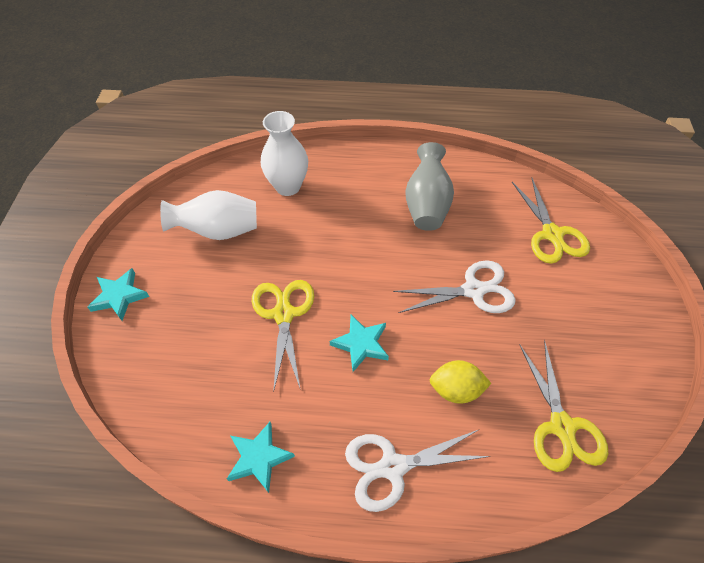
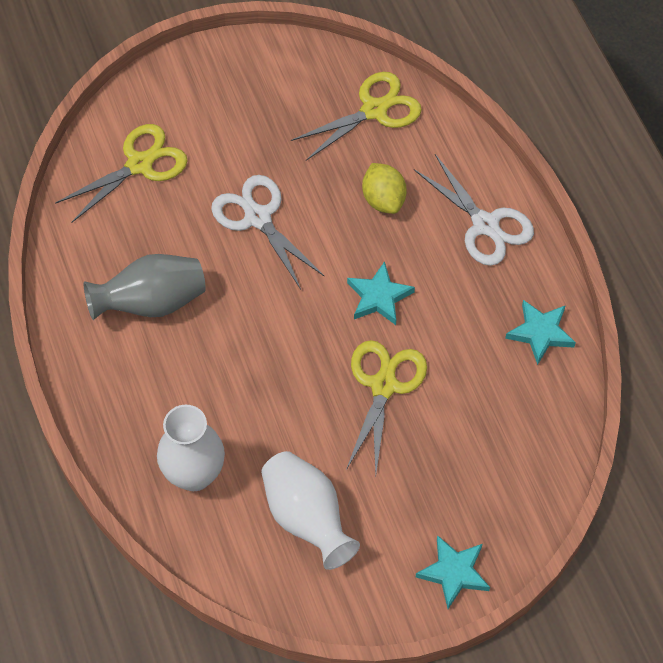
camera: 115 degrees left, 5 degrees up
(283, 314) = (383, 386): yellow scissors -> yellow scissors turned 135 degrees clockwise

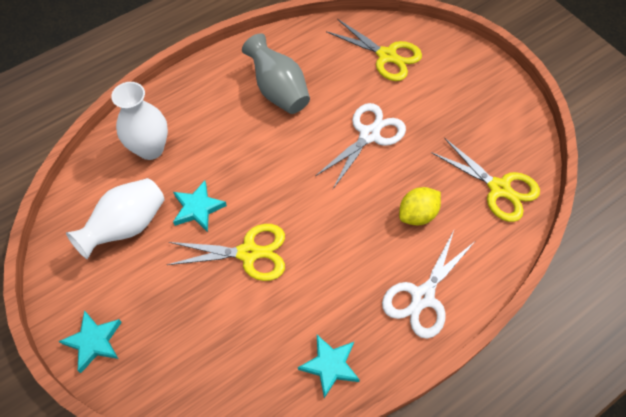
camera: 75 degrees right, 0 degrees up
(379, 297) = (326, 231): turquoise star -> turquoise star (198, 208)

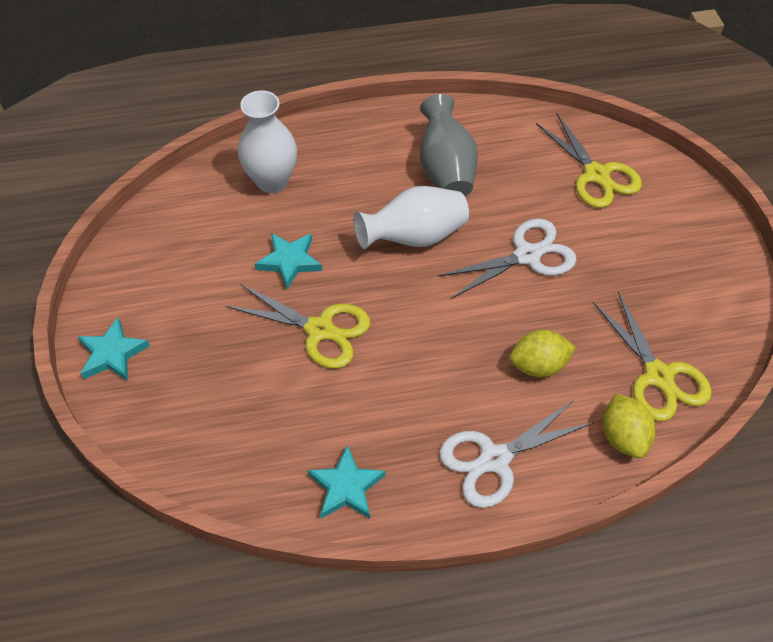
camera: 25 degrees right, 5 degrees down
(127, 226) = (205, 251): white vase -> white vase (414, 237)
(498, 242) = (623, 436): none -> yellow lemon

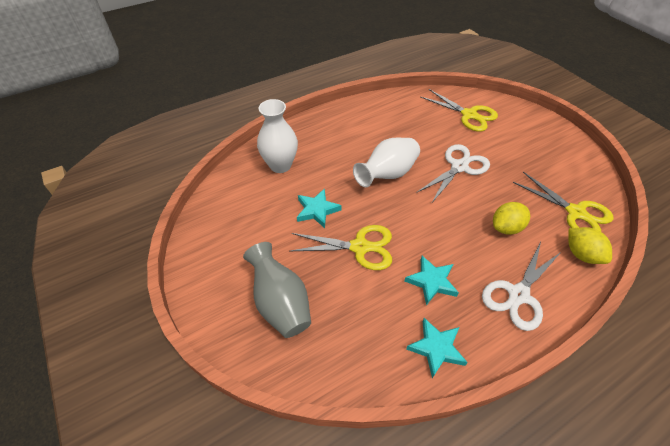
camera: 20 degrees left, 5 degrees down
(112, 354) = (220, 309): turquoise star -> turquoise star (431, 281)
(446, 169) = (384, 132): grey vase -> grey vase (281, 303)

